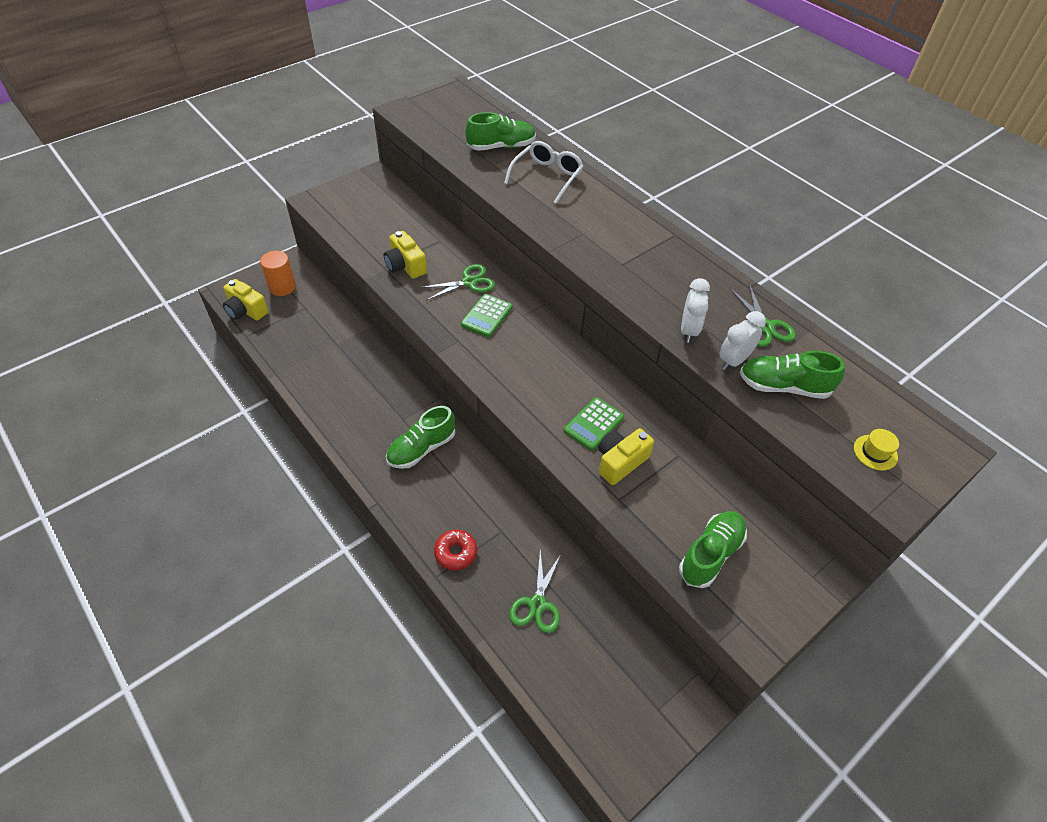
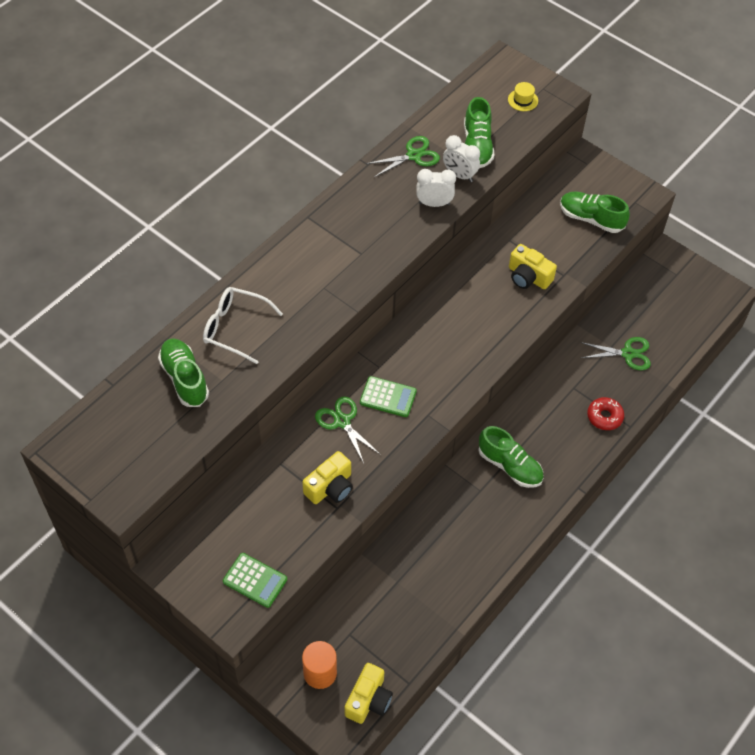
camera: 100 degrees left, 5 degrees up
(593, 424) = (495, 298): green calculator -> green calculator (255, 580)

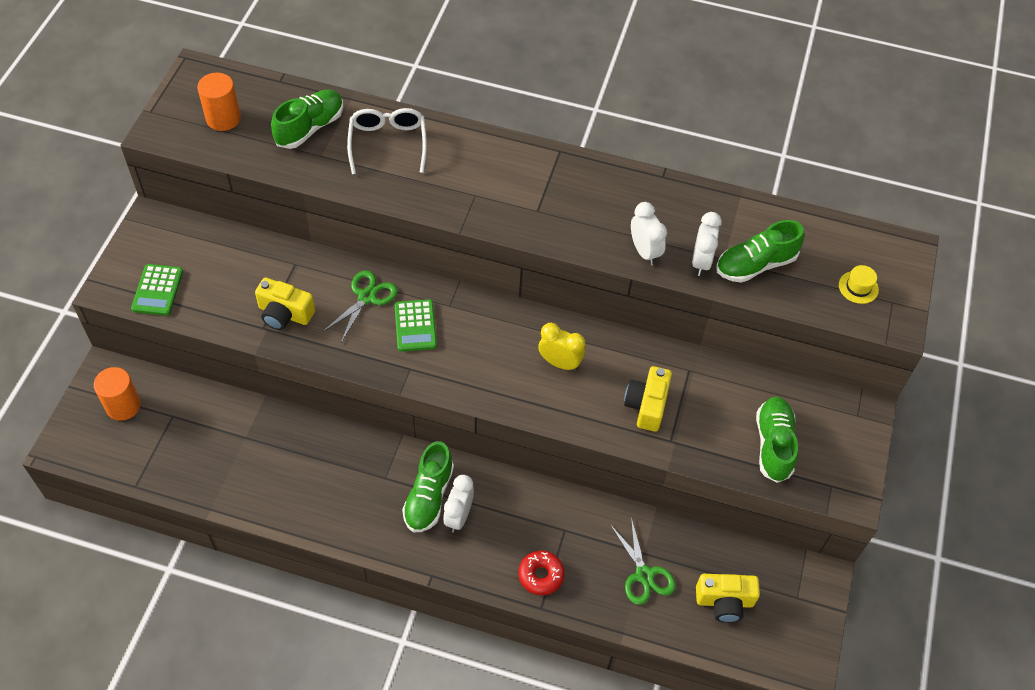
camera: 65 degrees right, 0 degrees up
(134, 442) = (223, 118): none -> orange cylinder
(368, 700) = (107, 457): yellow camera -> yellow camera (724, 601)
(413, 155) = (701, 211): green scissors -> none
(467, 315) = (559, 363): none -> yellow clock
(535, 452) = (458, 516): none -> white clock

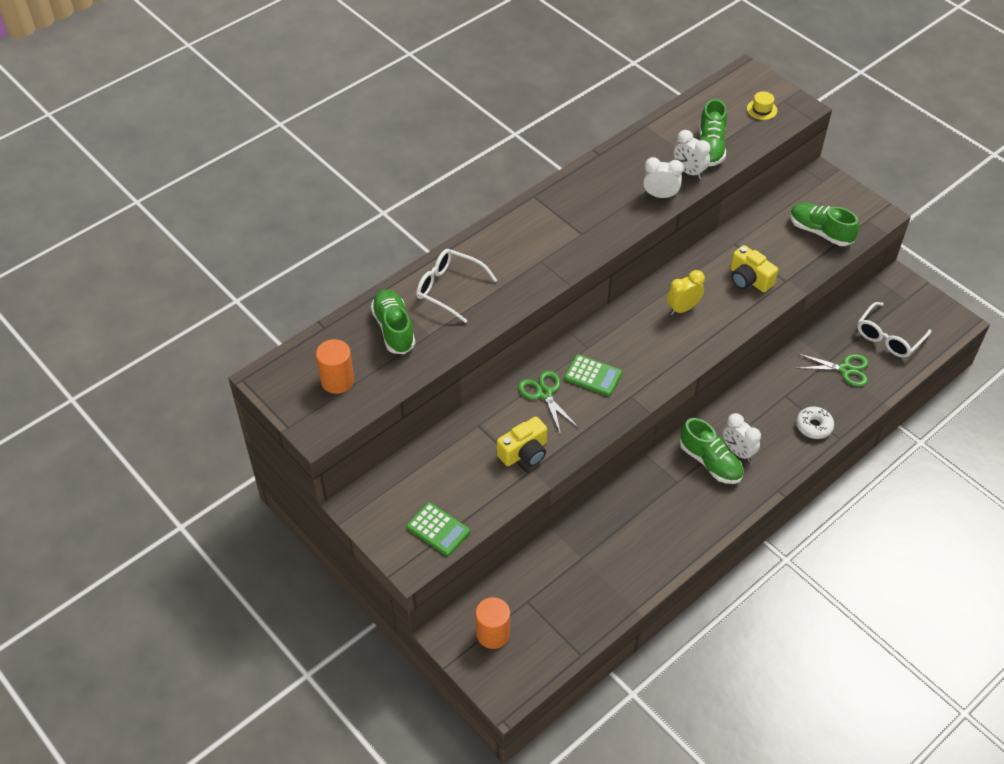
camera: 55 degrees left, 5 degrees down
(541, 575) = (814, 426): red donut -> white donut
(724, 601) = (888, 337): yellow camera -> white glasses

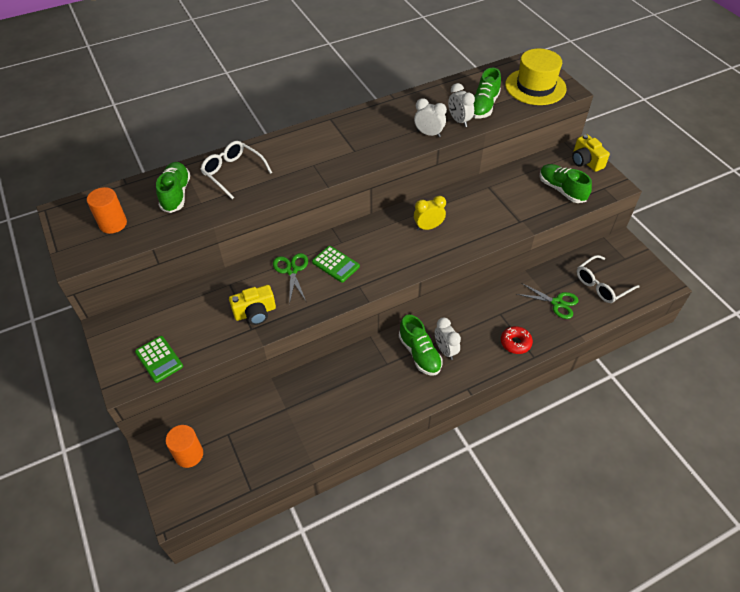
camera: 15 degrees right, 0 degrees up
(749, 279) = (490, 215): yellow camera -> yellow camera (586, 161)
(761, 109) = (535, 87): yellow hat -> yellow hat, size x2.47
(814, 426) = (515, 343): white donut -> red donut

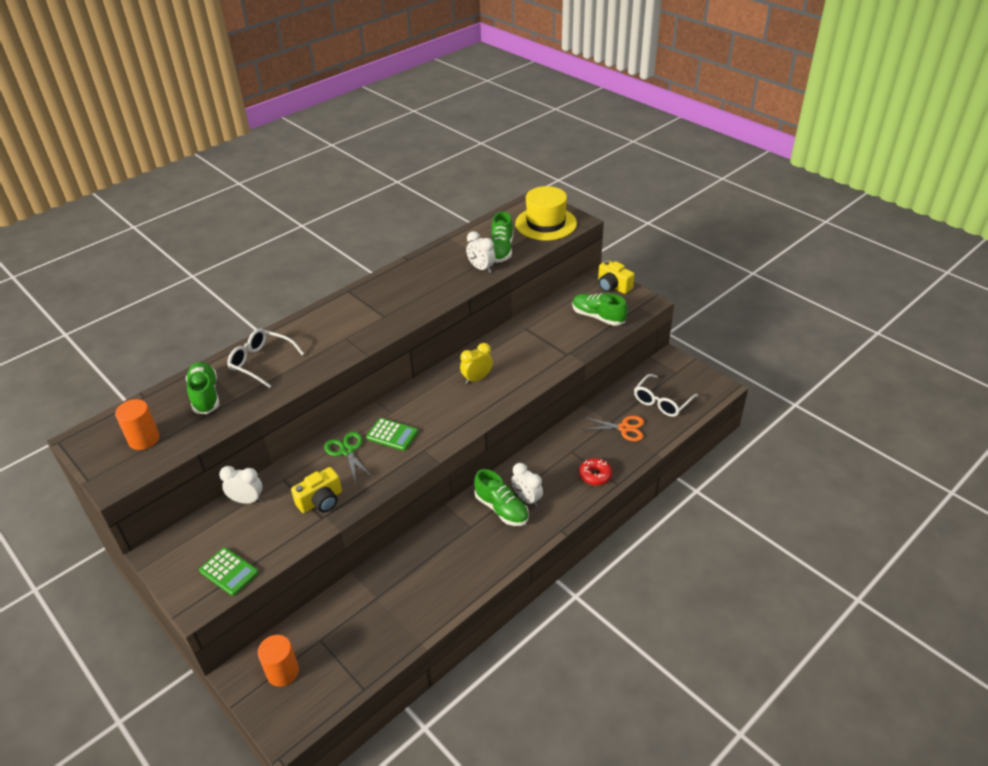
camera: 15 degrees left, 10 degrees down
(429, 134) = (455, 286): white clock -> white clock (247, 500)
(557, 303) = (624, 428): green scissors -> orange scissors

